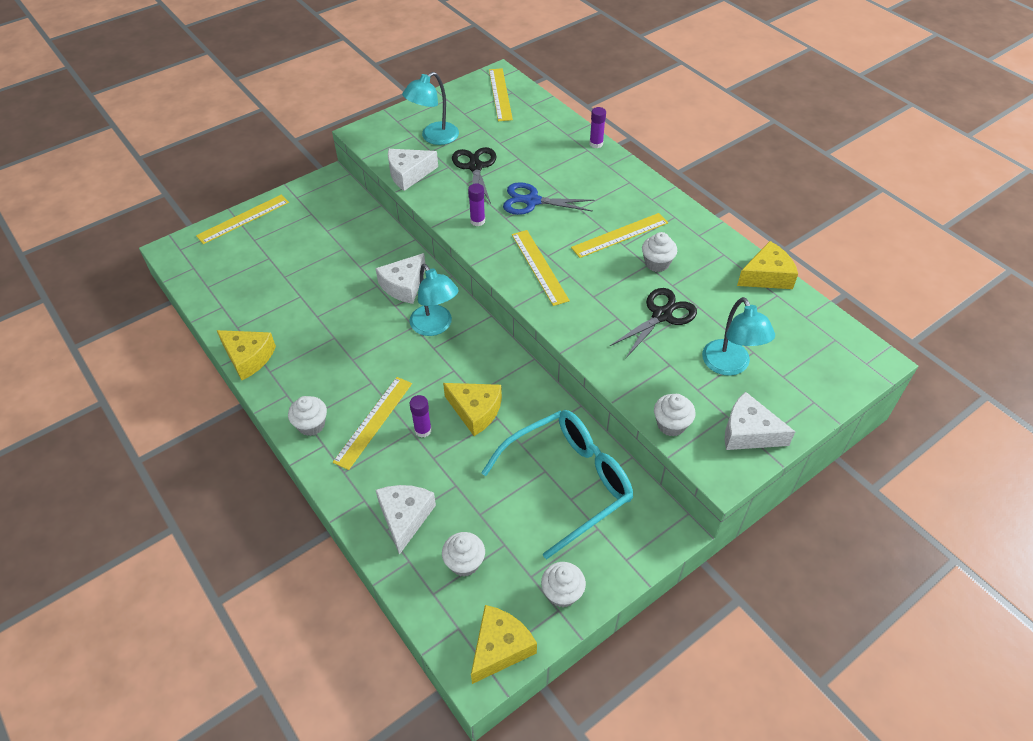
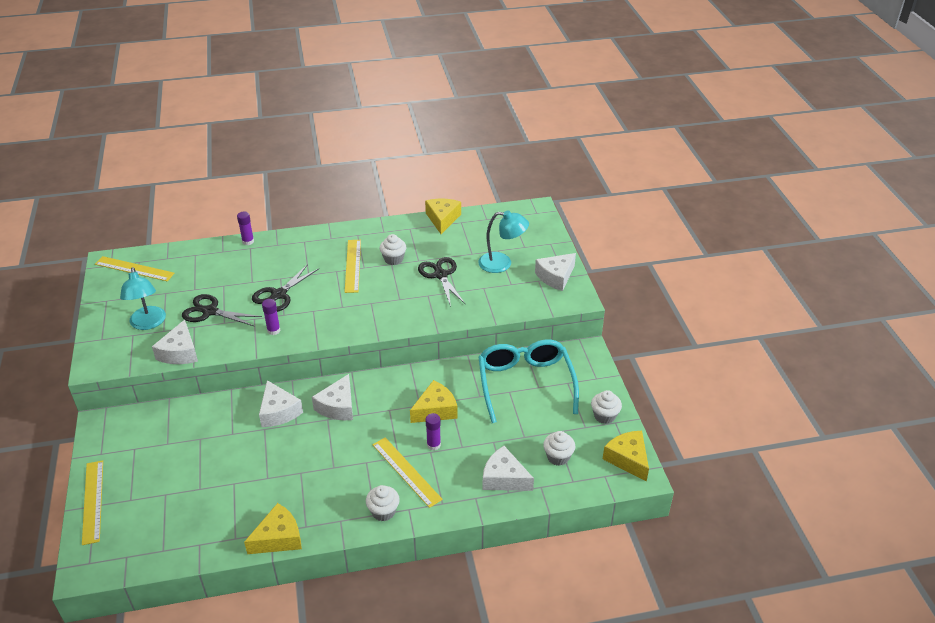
camera: 65 degrees left, 10 degrees down
(435, 326) = (338, 406): turquoise lamp -> white cheese
(532, 201) = (279, 295): blue scissors -> black scissors
(539, 267) = (350, 314): yellow ruler -> none
(671, 425) = (530, 305): white cupcake -> none

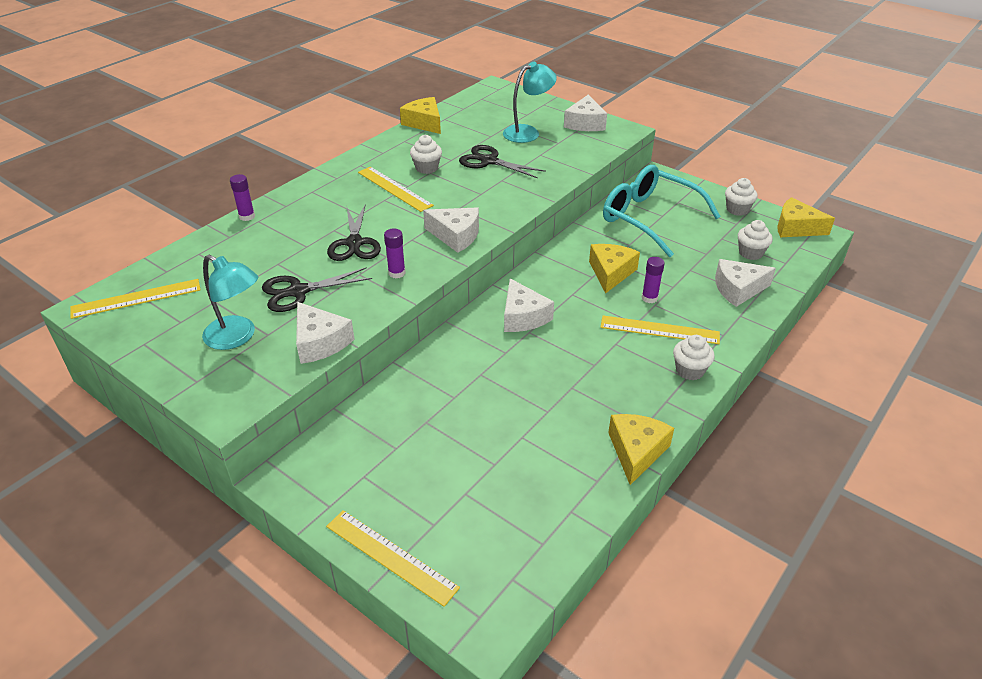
camera: 40 degrees left, 0 degrees up
(278, 412) = (473, 352): white cheese -> white cheese (456, 236)

